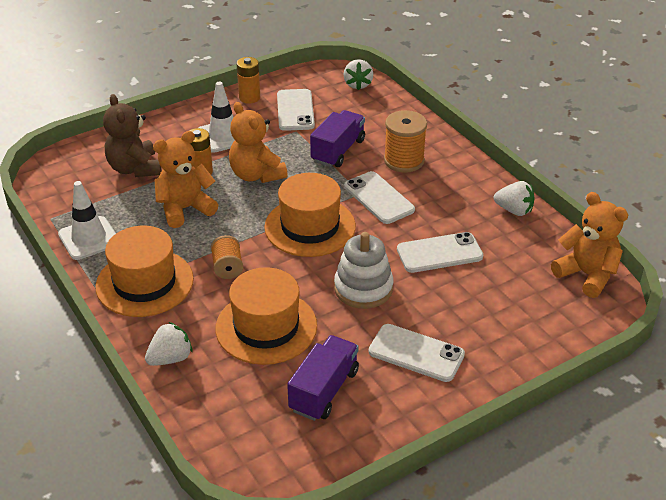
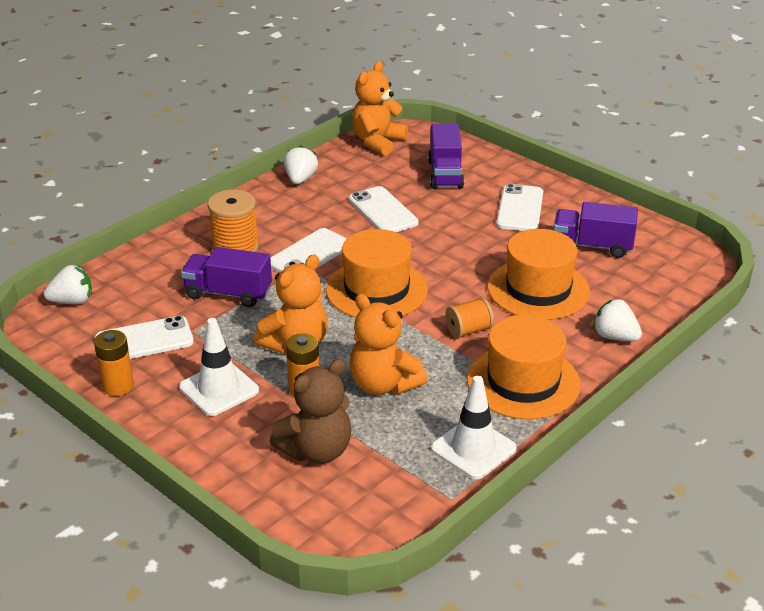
camera: 105 degrees left, 5 degrees down
(363, 288) = (454, 244): white stacking toy -> none
(504, 312) = (445, 174): none -> purple truck

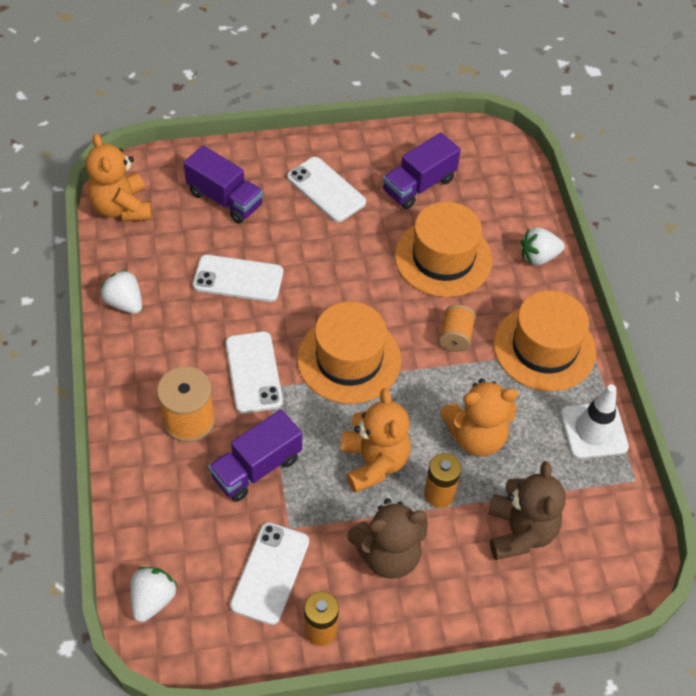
camera: 55 degrees left, 20 degrees up
(219, 389) = (388, 554): white traffic cone -> brown teddy bear

